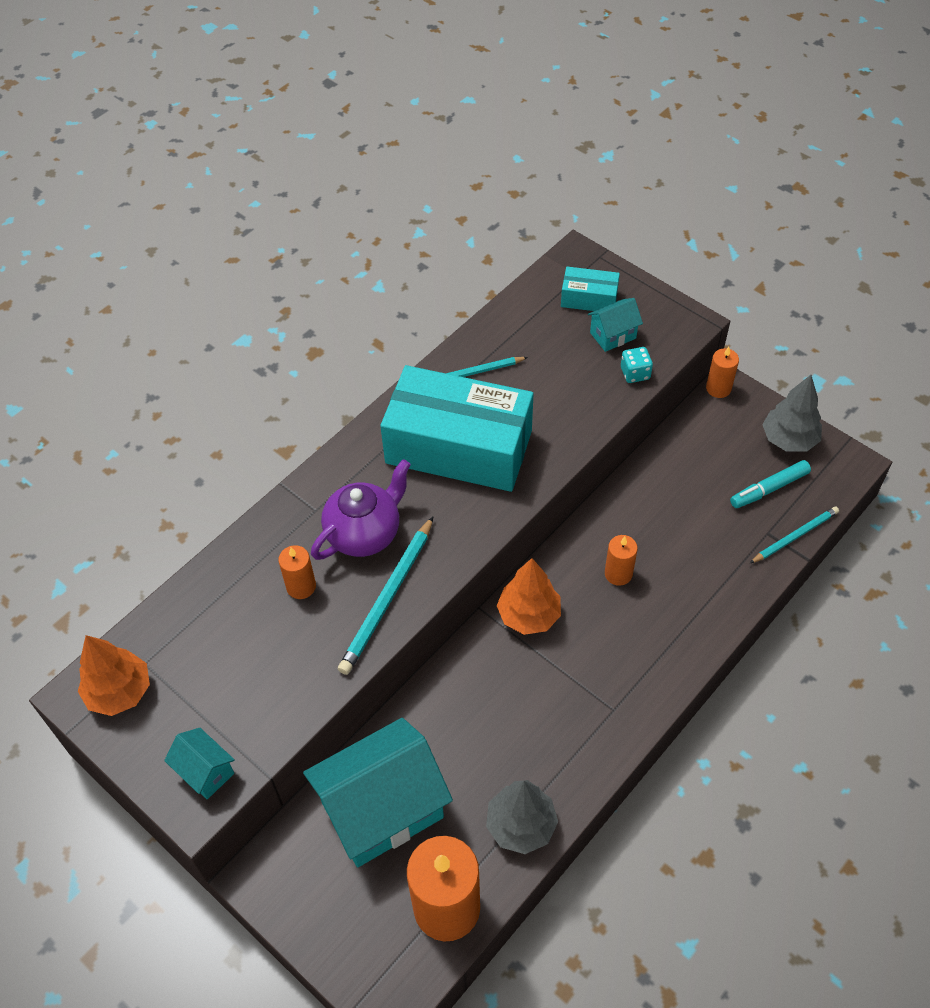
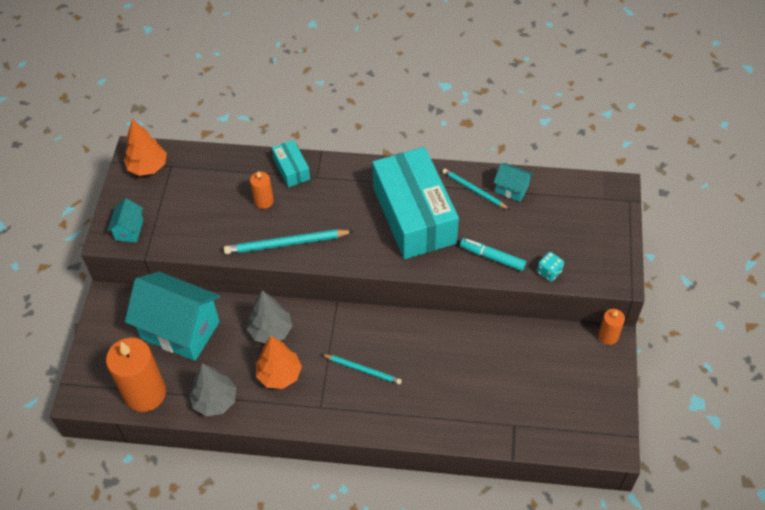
camera: 55 degrees right, 0 degrees up
(364, 533) = (319, 208): purple teapot -> none
(528, 615) = (350, 328): orange tree -> orange tree (279, 374)
(589, 299) = (588, 214): turquoise box -> turquoise box (291, 169)
(613, 335) = (569, 243): turquoise house -> turquoise house (511, 189)
(618, 574) = (415, 358): orange candle -> none
(769, 489) = (550, 408): turquoise marker -> turquoise marker (492, 257)
(789, 440) = (601, 399): grey tree -> grey tree (271, 331)
(795, 536) = (524, 442): turquoise pencil -> turquoise pencil (363, 370)

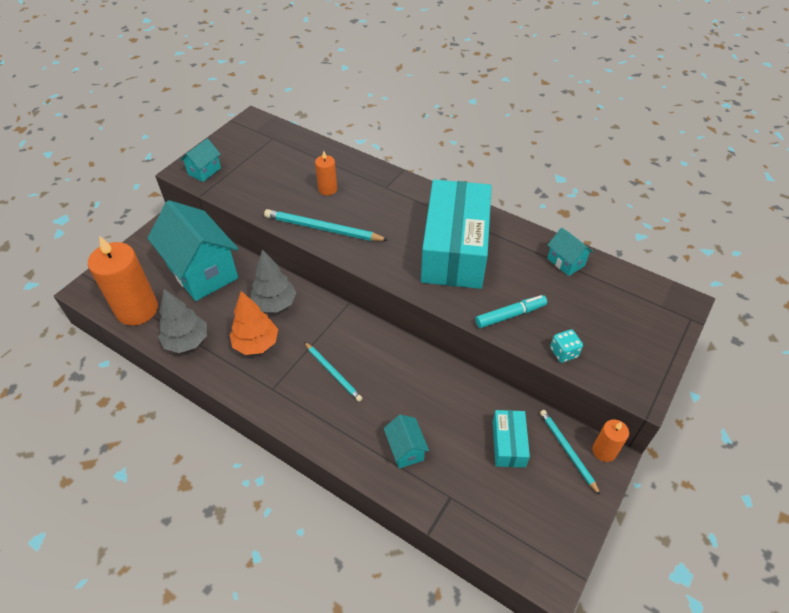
camera: 25 degrees right, 5 degrees down
(148, 167) = (254, 133): orange tree -> none
(291, 169) = (368, 174): turquoise box -> turquoise box (508, 444)
(460, 405) = (405, 449): none -> turquoise house
(474, 190) = (526, 249): turquoise pencil -> turquoise pencil (567, 450)
(492, 257) = (510, 315): turquoise marker -> turquoise marker turned 105 degrees clockwise

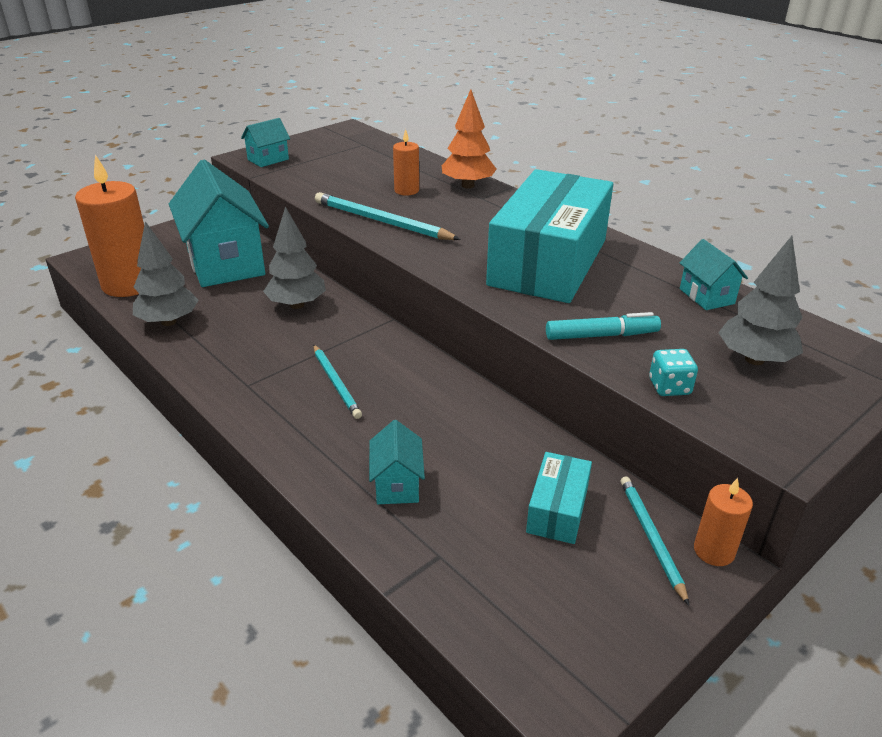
camera: 15 degrees right, 15 degrees down
(256, 344) = (252, 338): orange tree -> orange tree (468, 185)
(607, 316) = (754, 359): none -> grey tree

